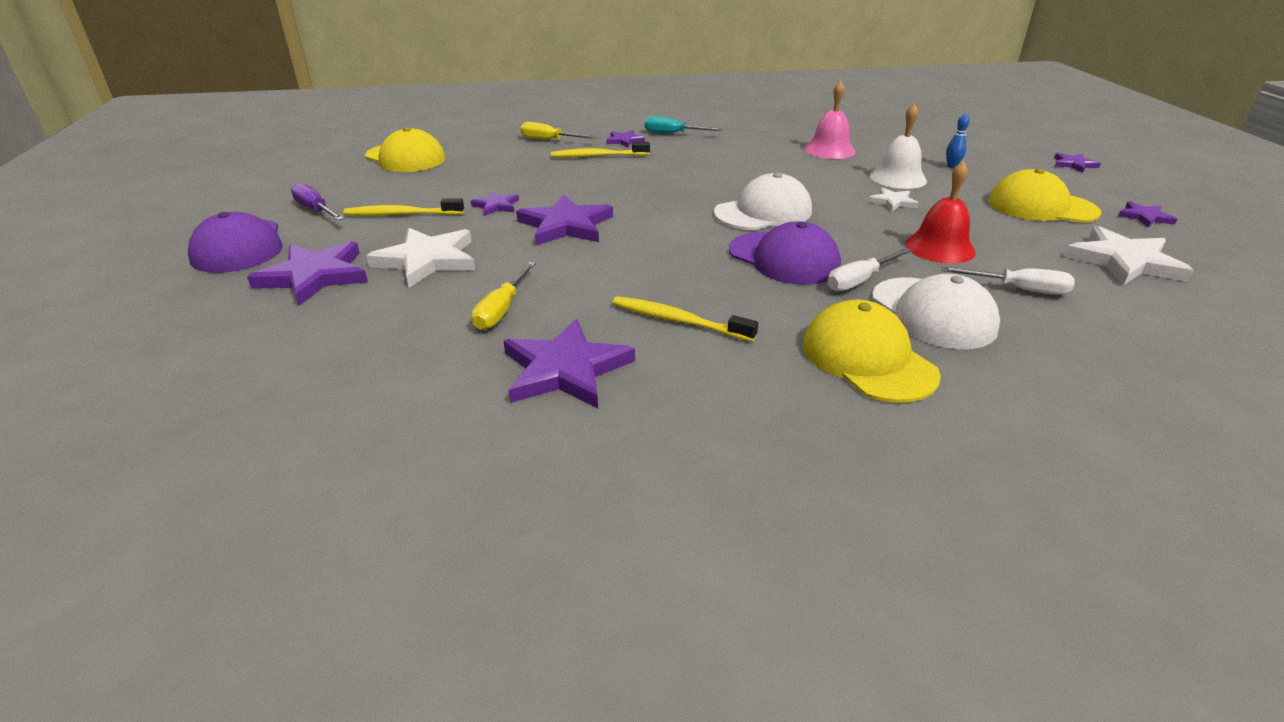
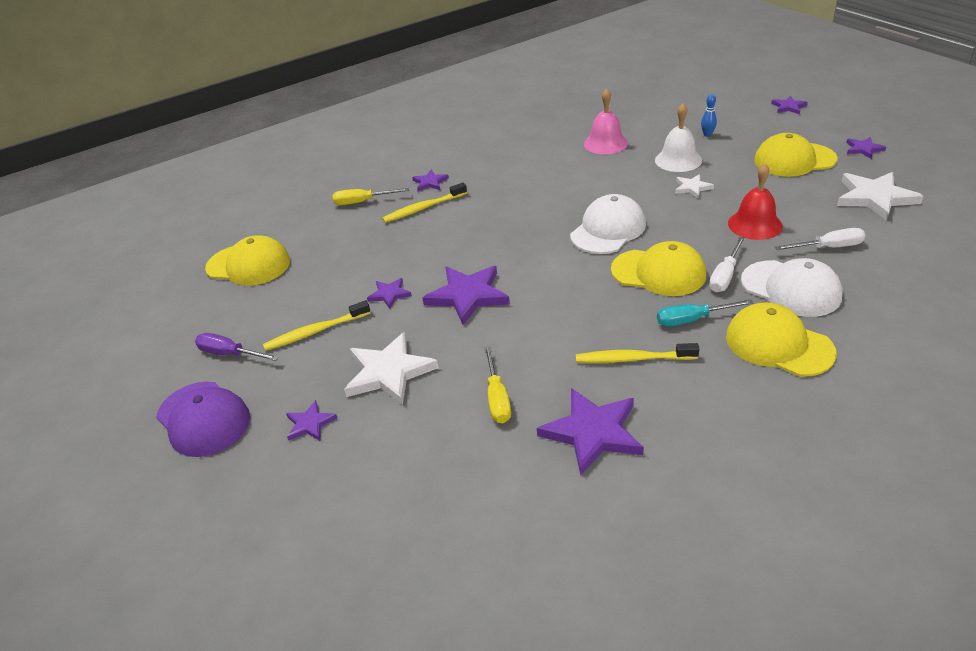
camera: 20 degrees left, 5 degrees up
(314, 276) = (310, 424): purple star -> purple star, size x0.52
(673, 134) = (464, 161): turquoise screwdriver -> turquoise screwdriver (692, 320)
(784, 258) = (658, 272): purple cap -> yellow cap

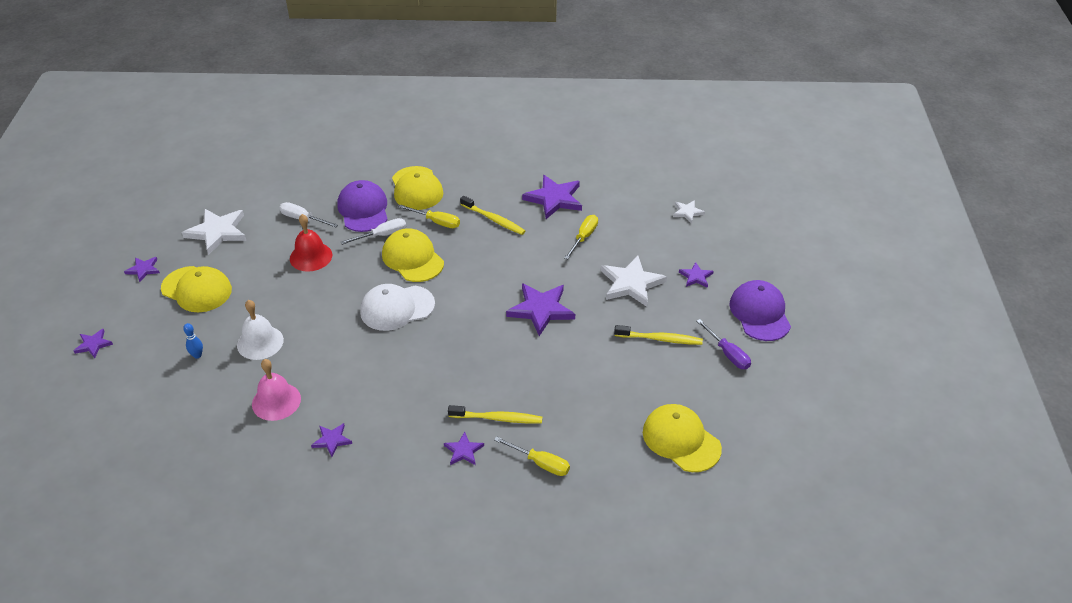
camera: 150 degrees left, 5 degrees up
(389, 294) = (590, 342): purple star -> purple star (332, 440)
(692, 188) = (295, 309): white star -> white star (687, 212)
(692, 320) = (436, 222): turquoise screwdriver -> yellow screwdriver
(791, 288) = (363, 209): white cap -> purple cap

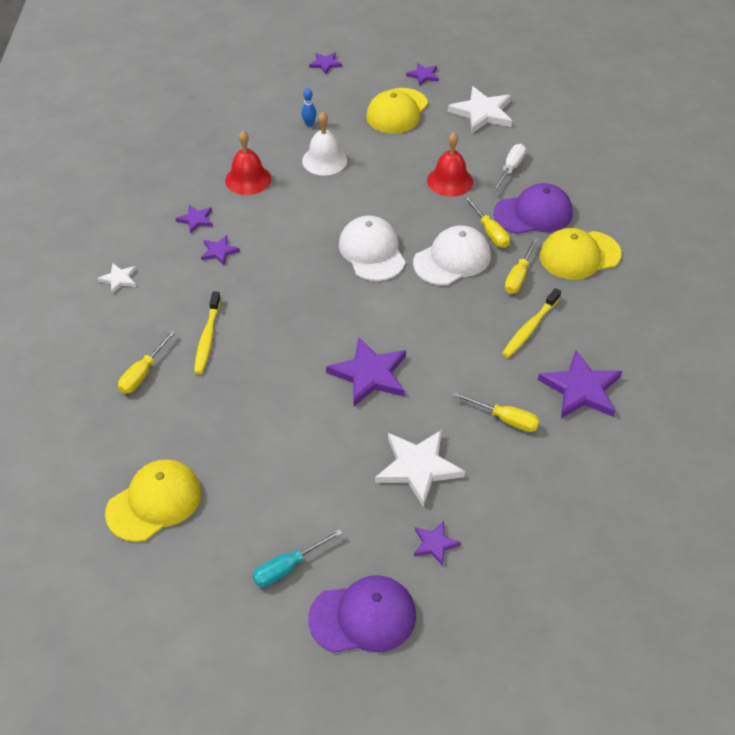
camera: 90 degrees right, 5 degrees up
(276, 401) = (248, 179): pink bell -> red bell
(382, 235) = (490, 232): white screwdriver -> yellow screwdriver
(412, 258) = (452, 259): yellow cap -> white cap
(463, 451) = (169, 312): purple star -> purple star (219, 251)
(660, 339) = (317, 493): yellow toothbrush -> none
(687, 212) = (575, 546): white star -> white star (119, 279)
(727, 354) = (288, 567): purple screwdriver -> turquoise screwdriver

